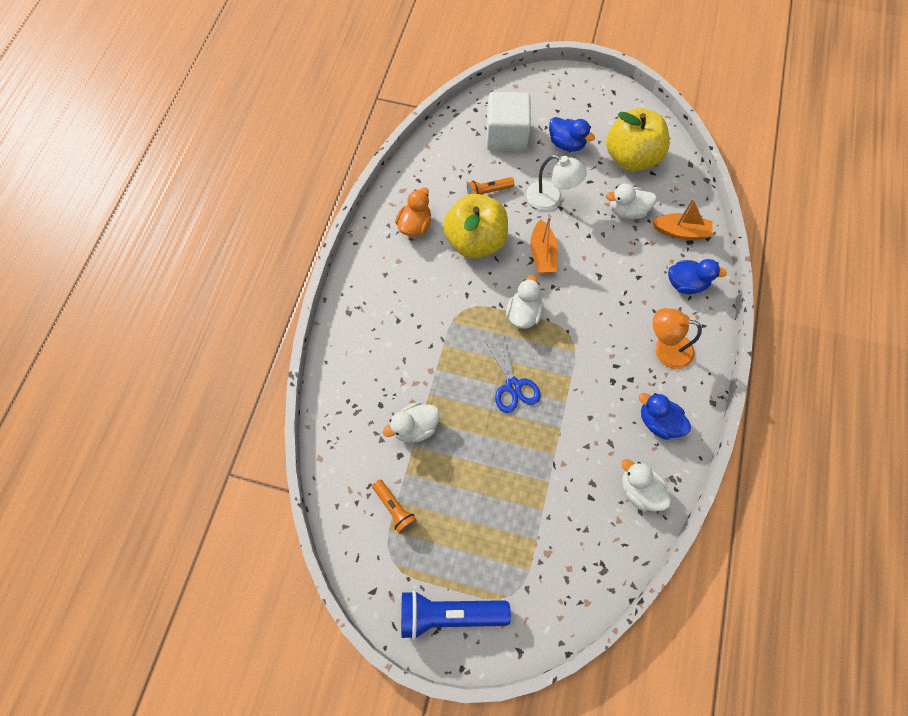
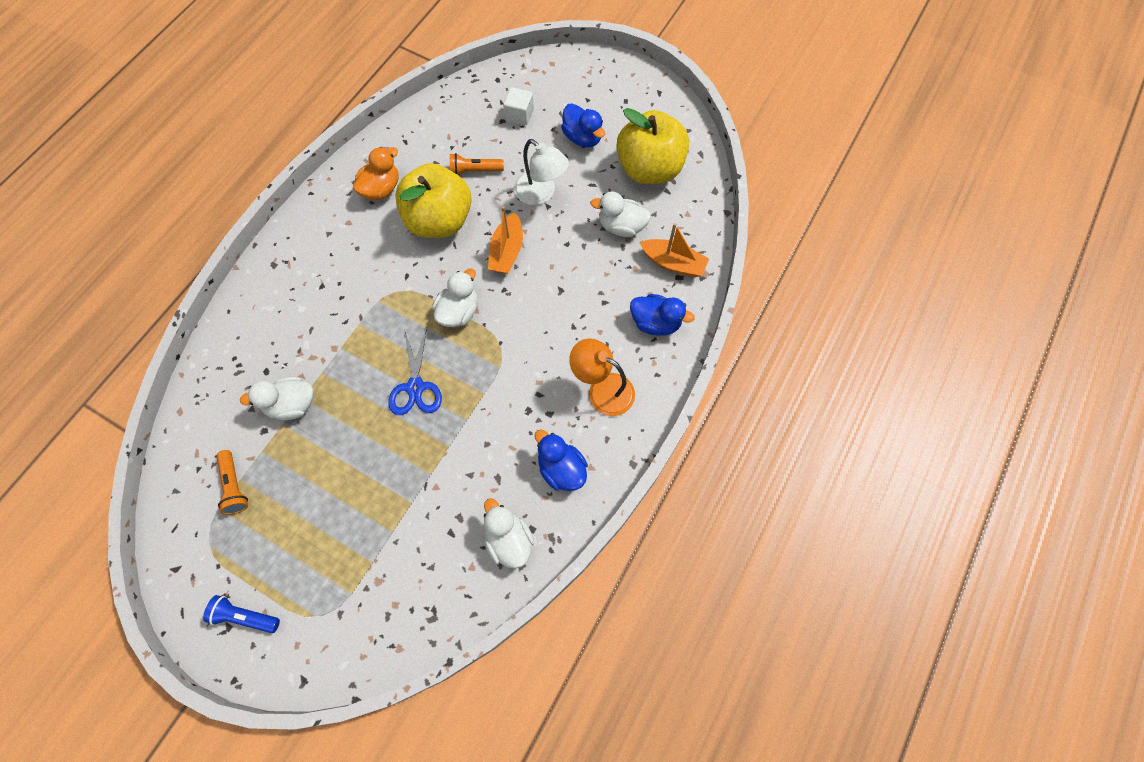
camera: 15 degrees right, 0 degrees up
(449, 613) = (245, 616): blue flashlight -> blue flashlight, size x0.56
(506, 136) = (519, 115): white cube -> white cube, size x0.51

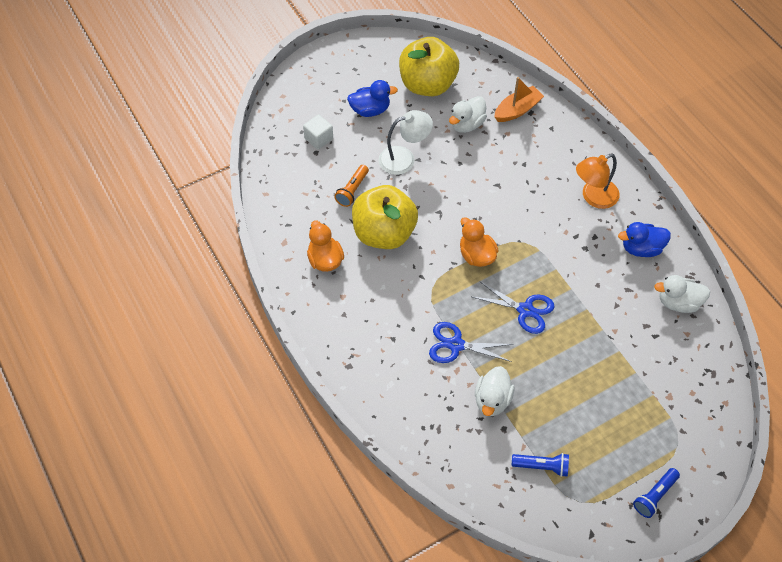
camera: 60 degrees left, 10 degrees down
(234, 486) = (542, 466): orange flashlight -> blue flashlight
(341, 343) = (456, 345): none -> blue scissors
(459, 311) = (476, 255): white duck -> orange duck
(507, 251) = (442, 202): orange boat -> none
(655, 323) = (559, 143): blue duck -> none

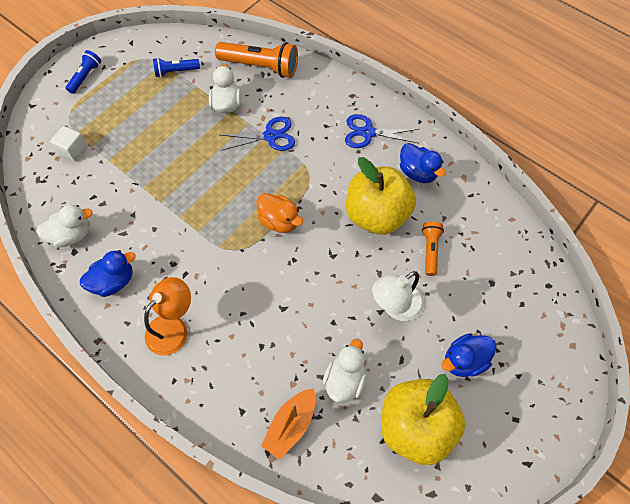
camera: 160 degrees right, 5 degrees up
(319, 138) = (499, 301): white cube -> white cube (73, 150)
(325, 260) = (418, 172): orange duck -> blue duck
(438, 439) = (260, 67): none -> orange flashlight
(525, 310) = (218, 183): blue scissors -> blue scissors (368, 133)

